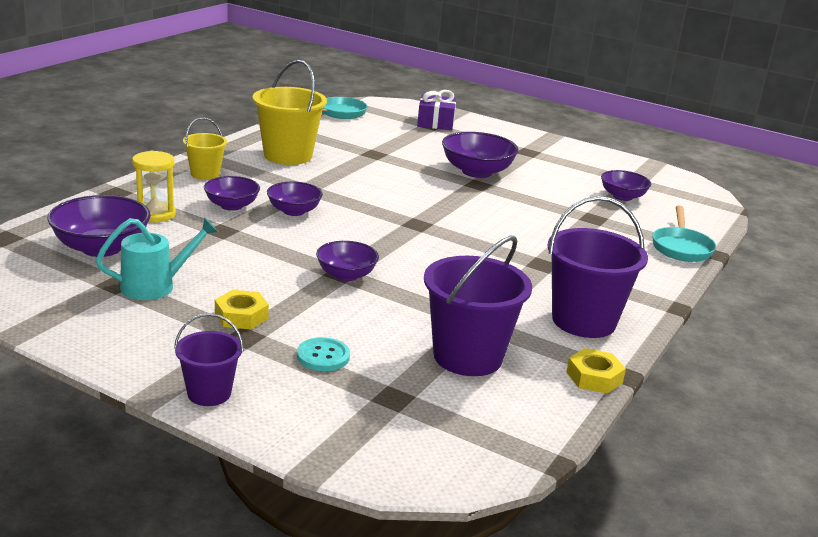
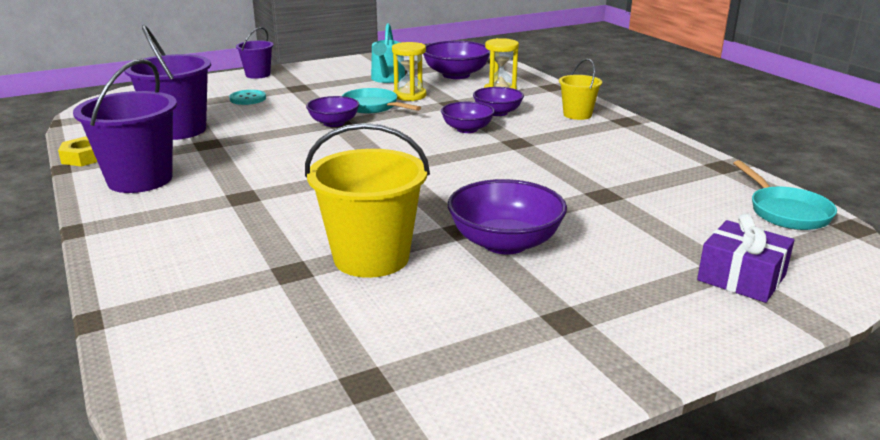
camera: 125 degrees right, 0 degrees up
(215, 257) = (409, 96): none -> yellow hourglass
(241, 316) = (322, 90): yellow nut -> none
(288, 155) = (614, 152): yellow bucket -> yellow bucket (371, 258)
(622, 196) = (324, 332): purple bowl -> none
(681, 247) = (145, 300): turquoise pan -> turquoise pan (373, 107)

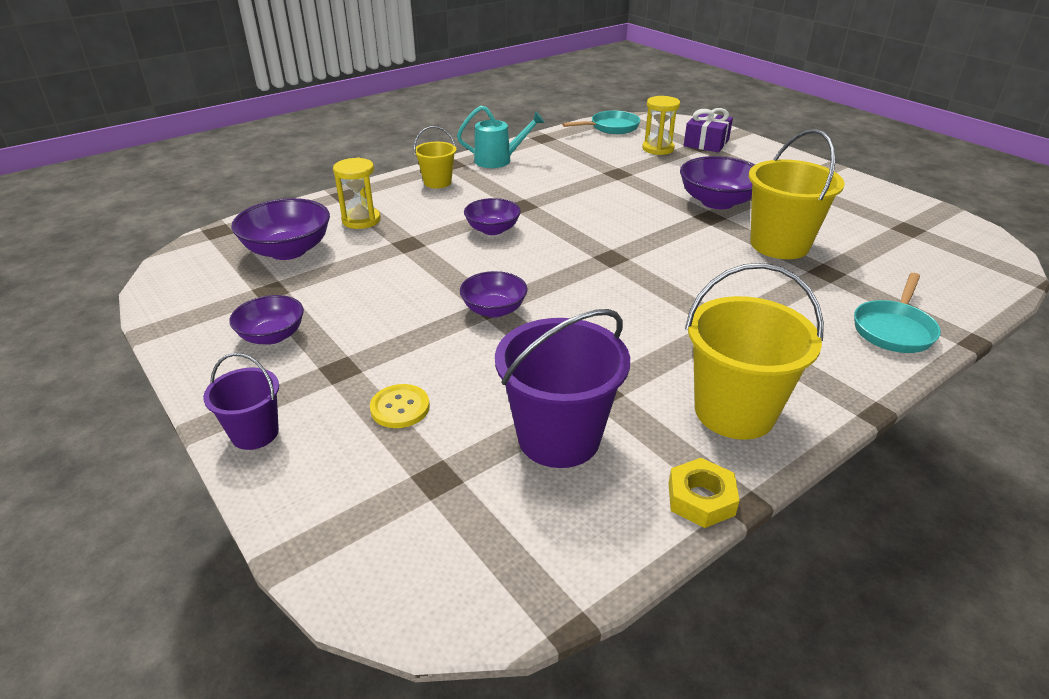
camera: 100 degrees left, 10 degrees up
(140, 180) = (734, 411): purple bucket -> yellow bucket
(248, 99) = (400, 408): turquoise button -> yellow button
(373, 107) = (428, 291): turquoise pan -> turquoise pan (894, 329)
(387, 79) = (303, 297): turquoise watering can -> turquoise watering can (499, 160)
(409, 96) = (380, 272): yellow hourglass -> yellow hourglass (658, 149)
(497, 112) = (437, 218): purple bowl -> purple bowl (272, 336)

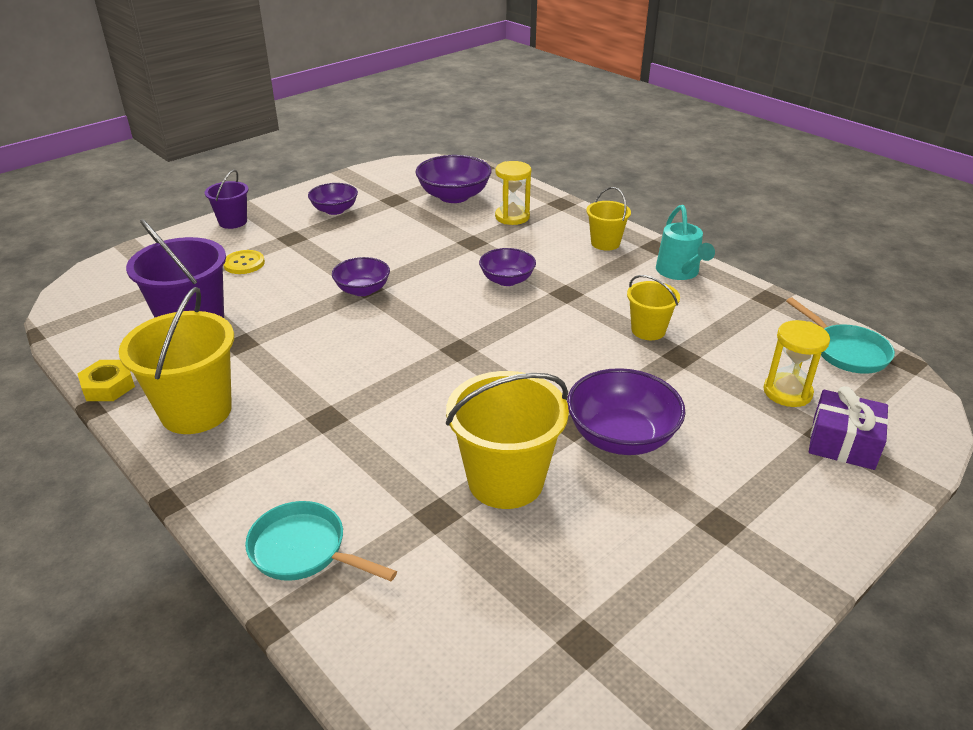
camera: 85 degrees right, 0 degrees up
(583, 180) = (648, 330): none -> yellow bucket

